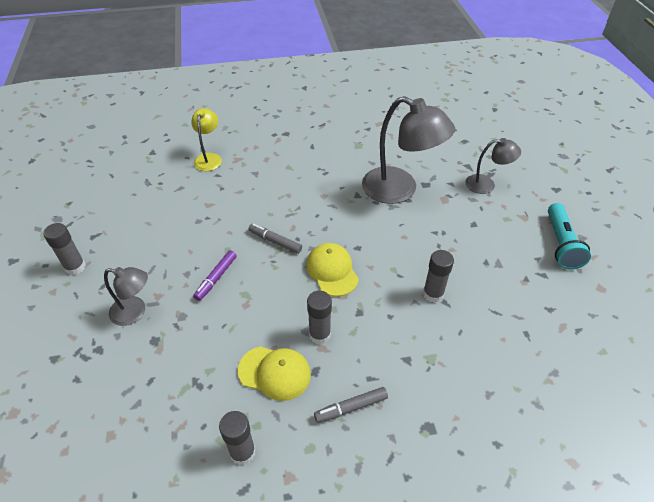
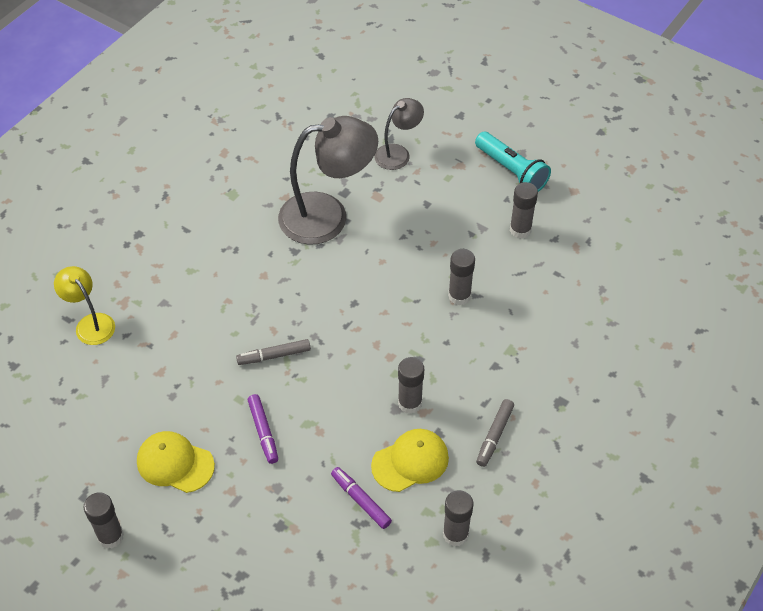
camera: 45 degrees left, 5 degrees up
(135, 312) = (230, 521): grey lamp -> none
(215, 369) = (361, 500): none -> purple marker
(332, 271) = (357, 342): yellow cap -> yellow cap (175, 463)
(527, 284) = (520, 230): none -> grey glue stick

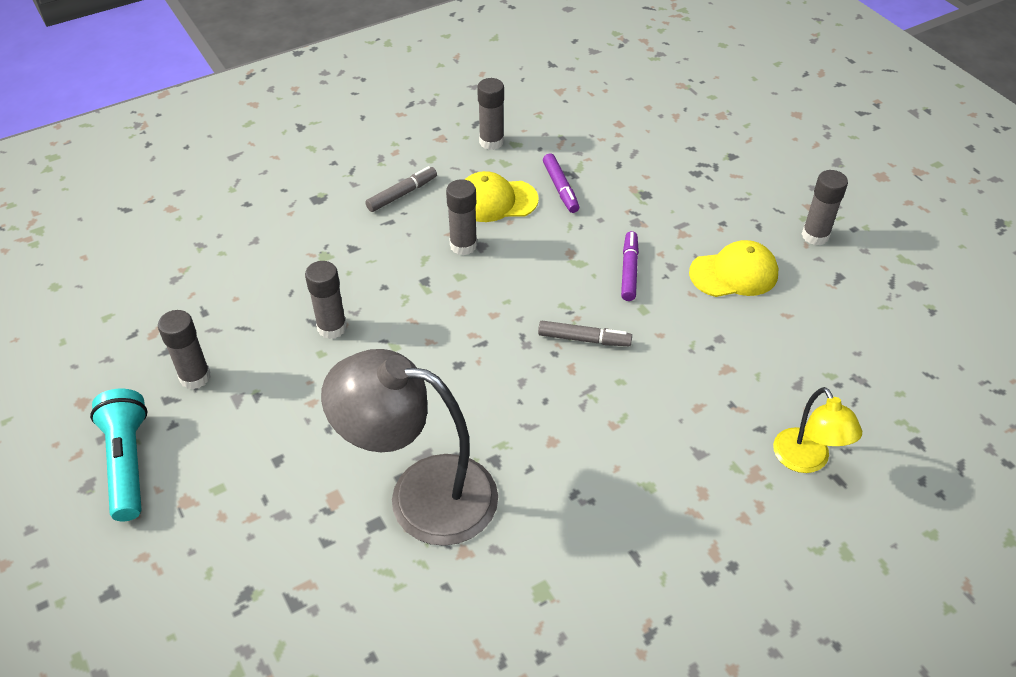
camera: 155 degrees left, 5 degrees down
(175, 463) = (734, 273): yellow cap -> yellow cap turned 60 degrees counterclockwise
(398, 153) = (254, 560): grey lamp -> none

